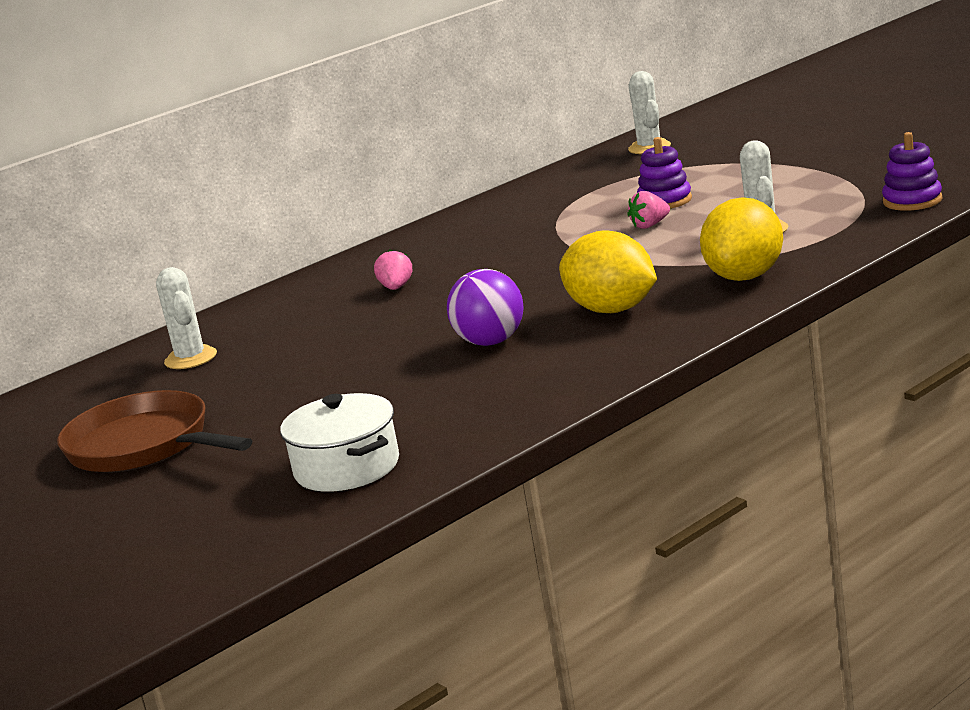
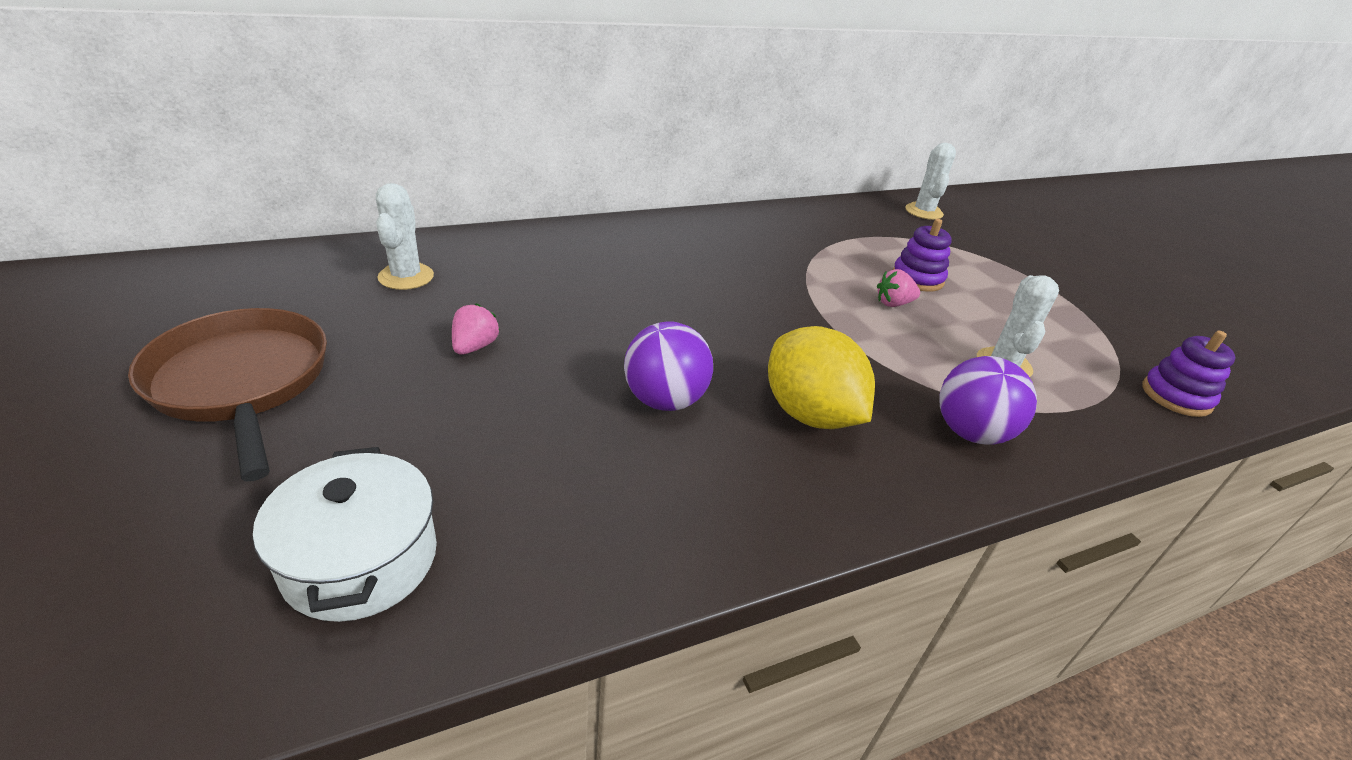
camera: 10 degrees right, 15 degrees up
(396, 288) = (633, 274): pink strawberry -> pink strawberry (474, 347)
(745, 276) = (970, 432): yellow lemon -> purple ball

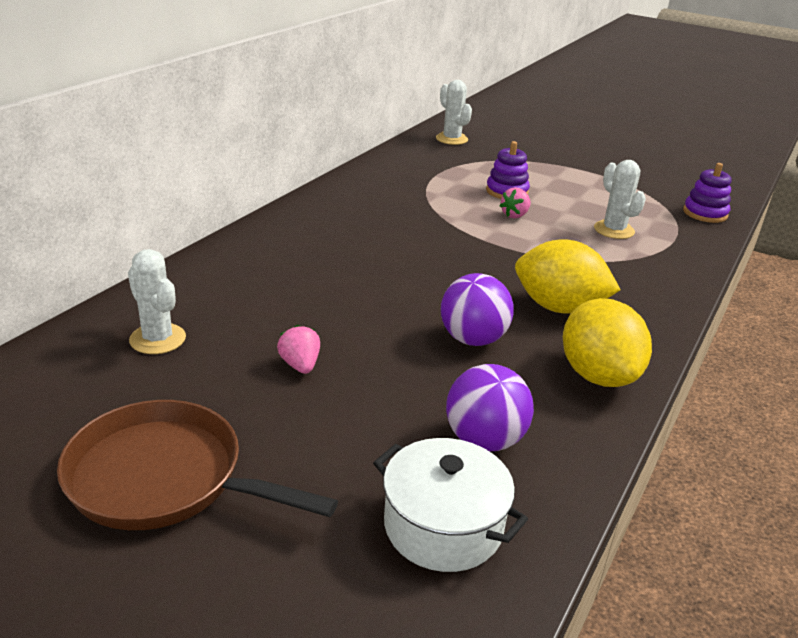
camera: 35 degrees left, 5 degrees down
(750, 507) = (598, 375): none -> yellow lemon
(970, 432) = (644, 279): purple ball -> purple ball (484, 440)

